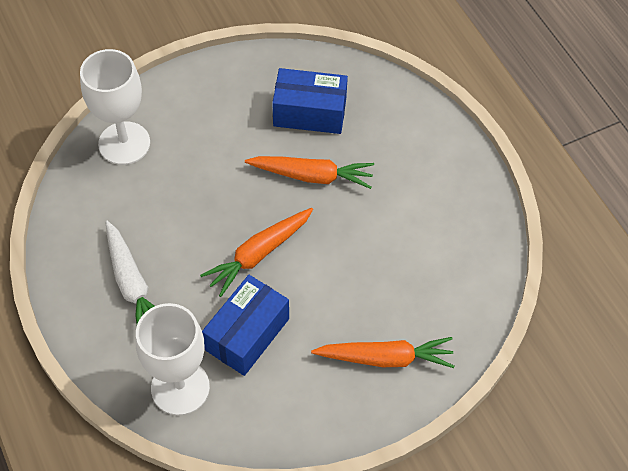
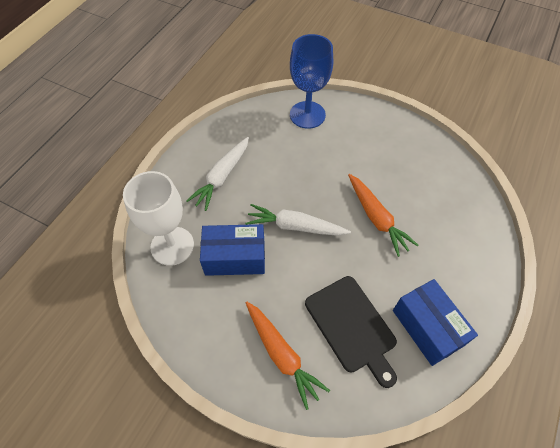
camera: 55 degrees right, 0 degrees up
(124, 143) = (307, 115): white goblet -> blue goblet
(258, 254) = (295, 226): orange carrot -> white carrot
(309, 113) = (419, 187): blue box -> blue box (427, 328)
(404, 279) = (352, 326): none -> black cutting board

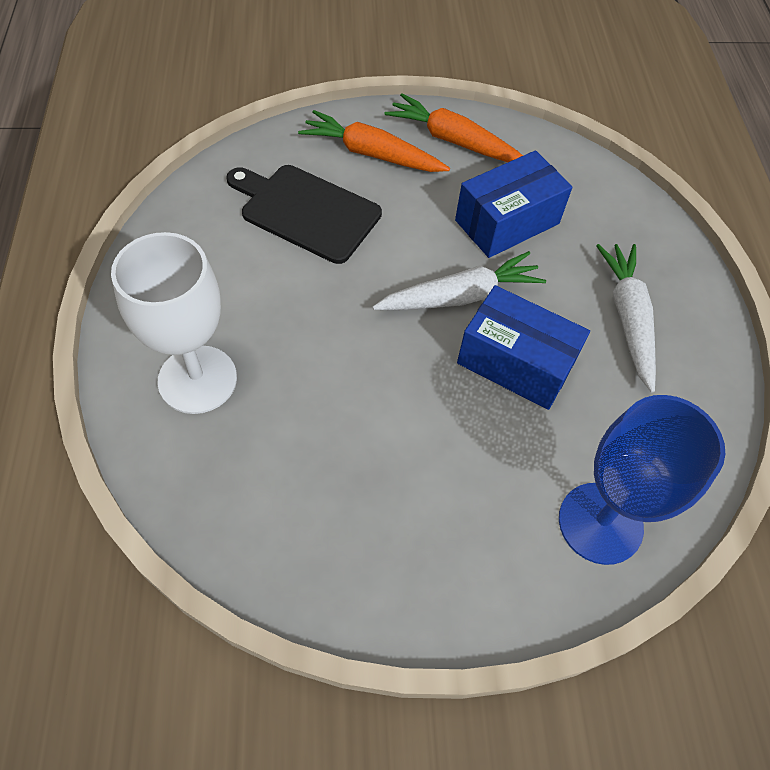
camera: 145 degrees right, 0 degrees up
(172, 246) = (595, 201): white goblet -> white goblet (197, 379)
(376, 218) = (346, 366): orange carrot -> orange carrot (453, 141)
(427, 328) = (207, 249): blue box -> blue box (515, 362)

